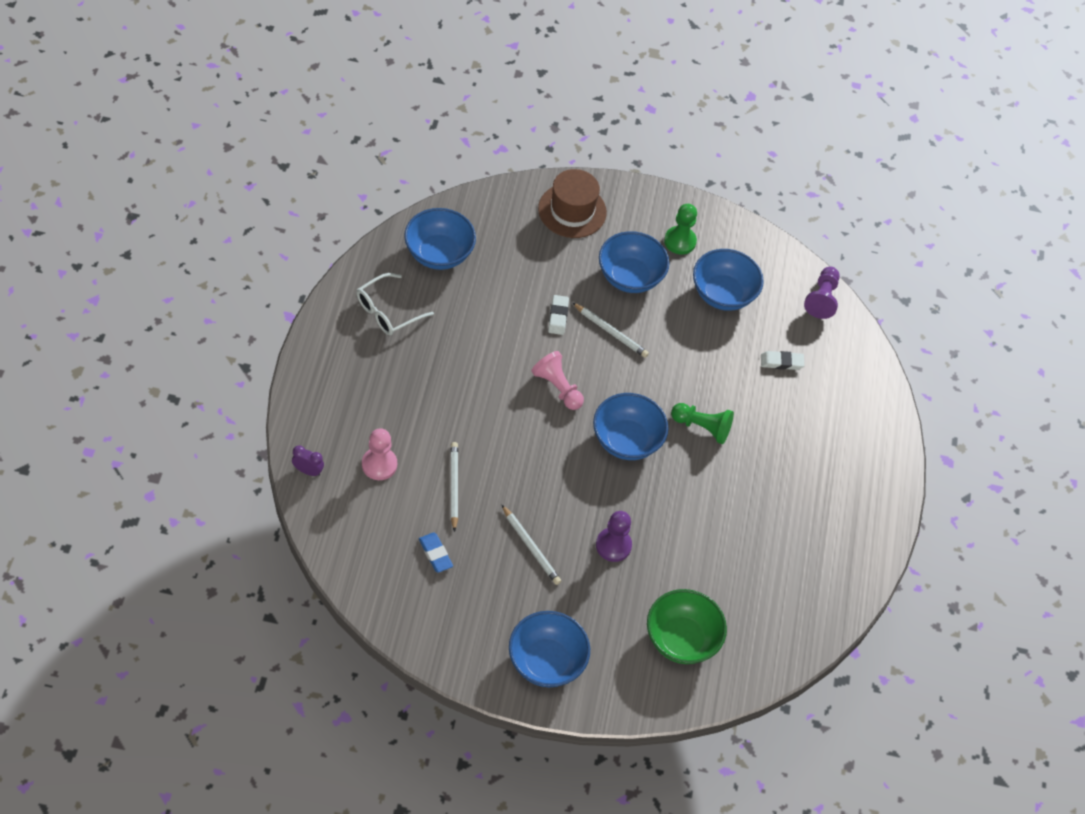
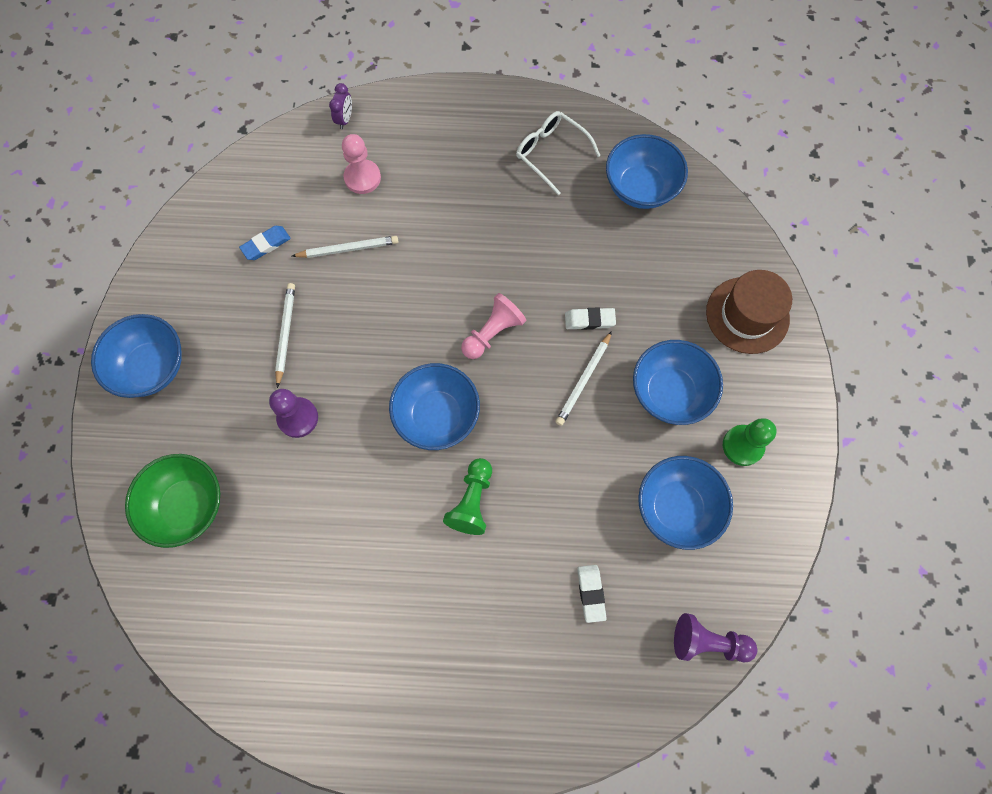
camera: 90 degrees right, 15 degrees up
(531, 547) = (285, 333): white pencil -> white pencil turned 135 degrees clockwise

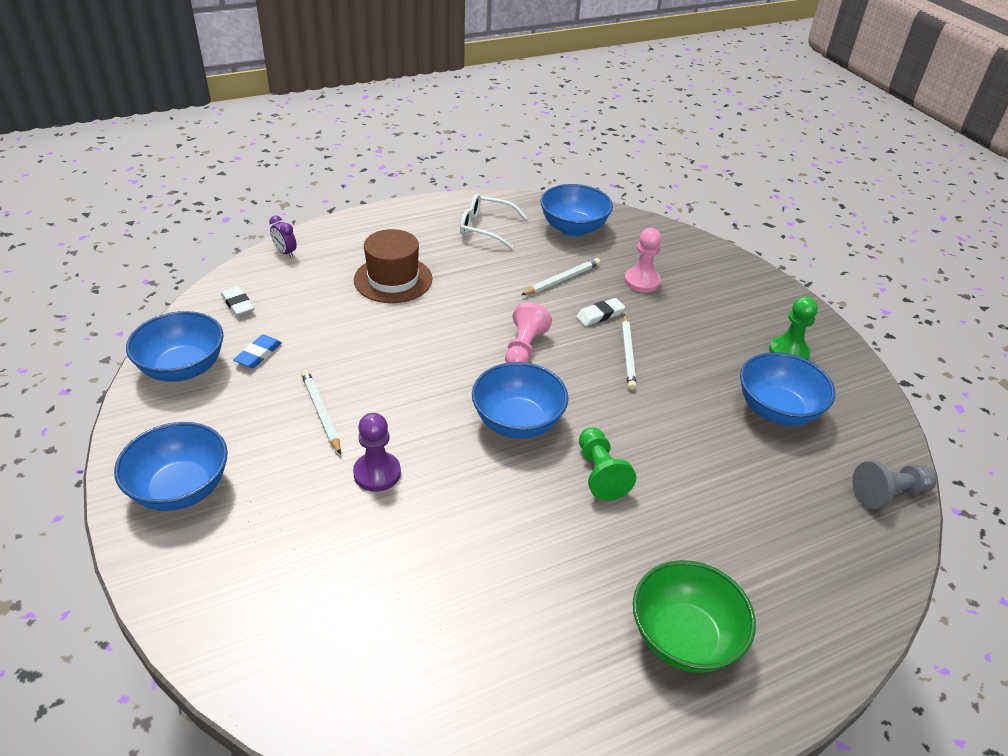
camera: 30 degrees left, 30 degrees down
(187, 506) = (295, 597): green bowl -> green bowl (684, 638)
(345, 119) = (285, 253): purple clock -> purple clock turned 150 degrees clockwise
(348, 249) = (346, 333): white pencil -> white pencil (562, 279)
(362, 178) = (327, 284): pink pawn -> pink pawn (642, 281)
(591, 593) = (763, 500): white eraser -> white eraser (238, 304)
(669, 392) = (703, 338): blue bowl -> blue bowl (183, 368)
(707, 642) = (889, 494): purple pawn -> grey pawn
(747, 315) = (718, 275): brown hat -> brown hat (393, 279)

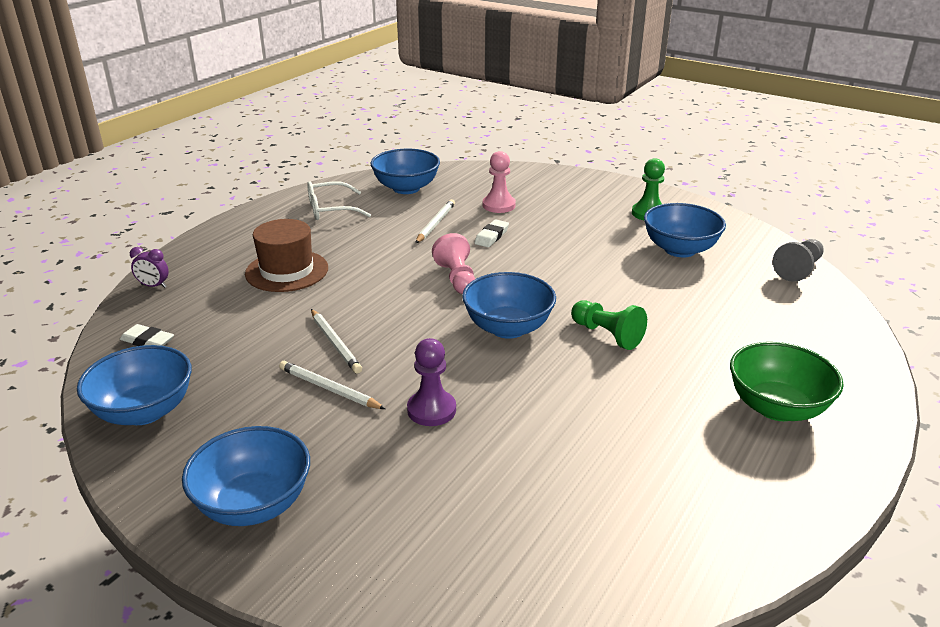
camera: 30 degrees left, 10 degrees down
(258, 354) = (215, 370): blue eraser -> none
(628, 354) = (540, 253): white pencil -> white pencil (335, 343)

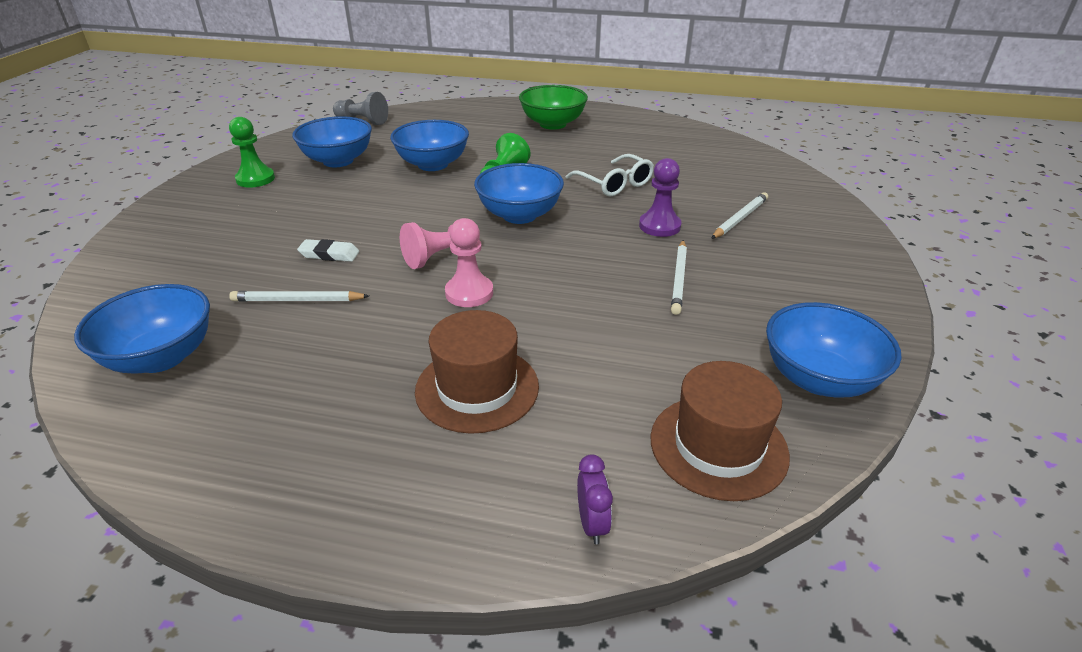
camera: 110 degrees left, 5 degrees up
(147, 341) = (718, 446): white eraser -> brown hat
(254, 504) = (832, 270): blue bowl -> blue bowl (433, 164)
(330, 209) = (252, 416): white glasses -> white glasses (614, 184)
(335, 343) = (609, 297): white pencil -> white pencil (740, 218)
(499, 205) = (234, 265): pink pawn -> pink pawn (469, 293)

